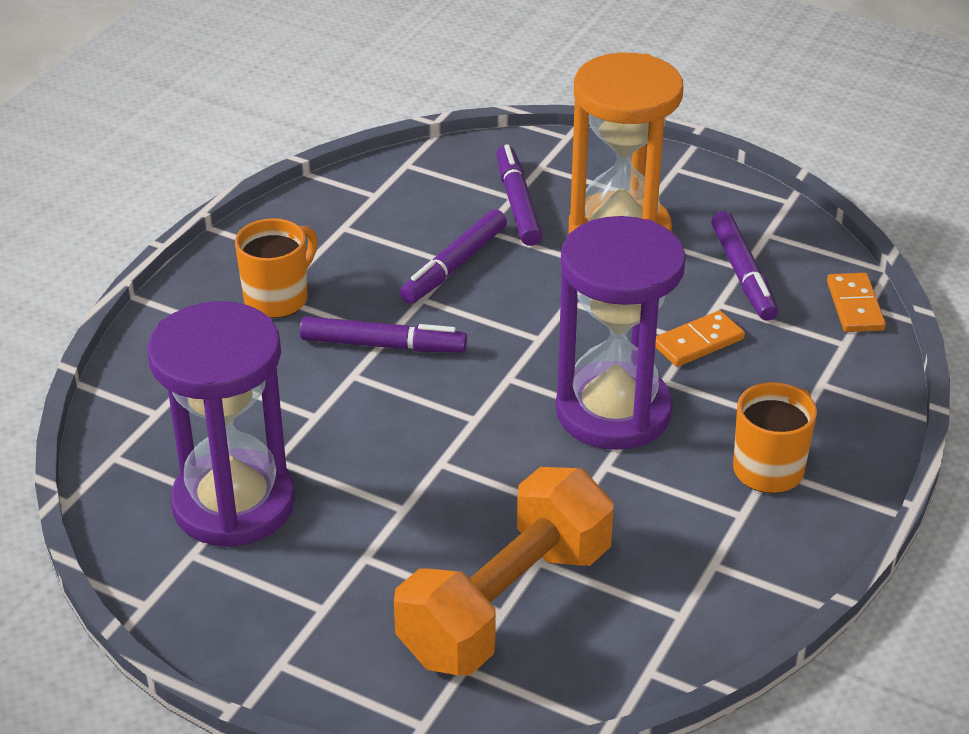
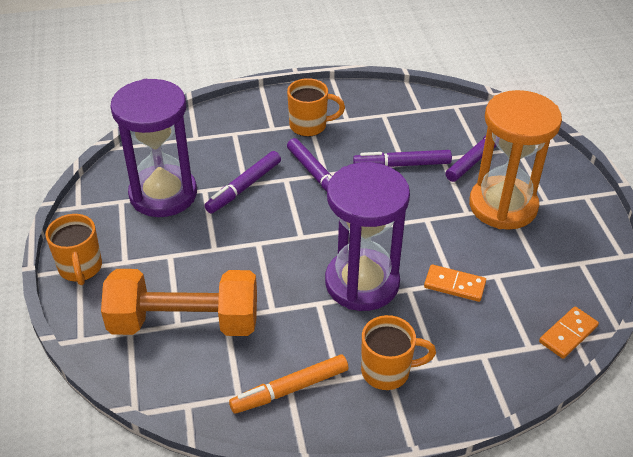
camera: 50 degrees right, 5 degrees up
(282, 662) = (80, 268): none -> orange mug
(716, 564) = (290, 389): none -> orange marker
(743, 274) = (533, 272): purple marker -> purple marker (244, 187)

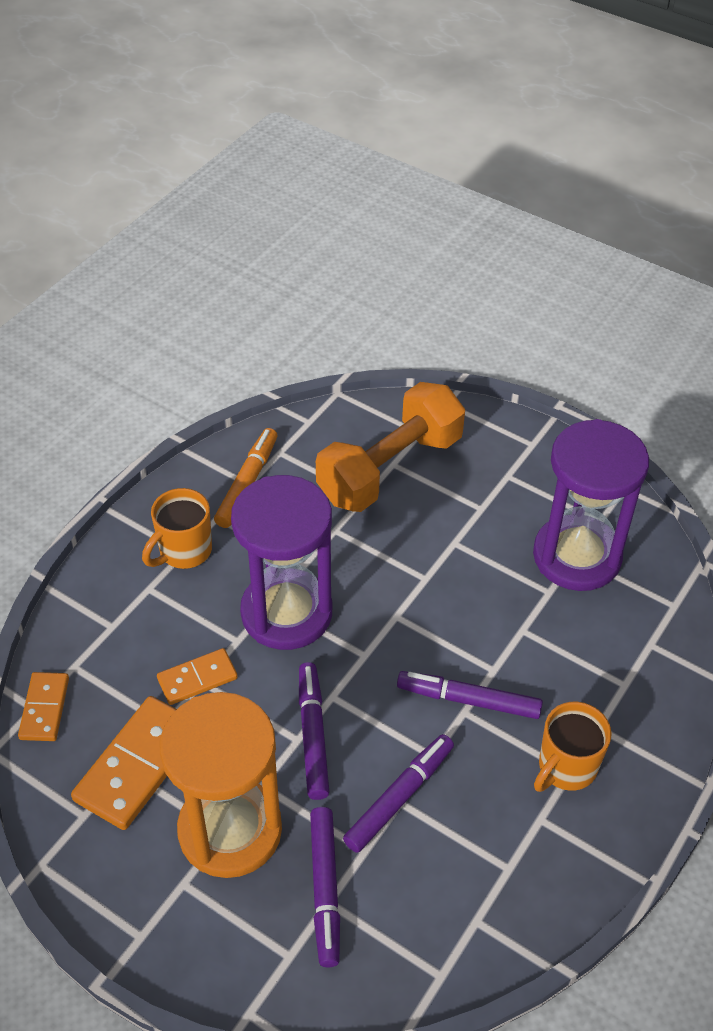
camera: 135 degrees right, 5 degrees up
(80, 268) = (531, 444): orange mug -> none
(244, 187) = (518, 625): purple marker -> purple marker (312, 735)
(529, 265) = (139, 765): none -> orange domino

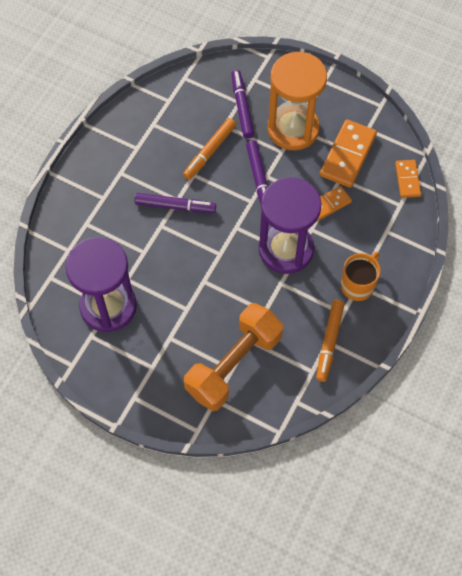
camera: 175 degrees right, 15 degrees up
(399, 797) = (210, 152): purple marker -> orange marker
(566, 767) = (122, 174): orange mug -> none

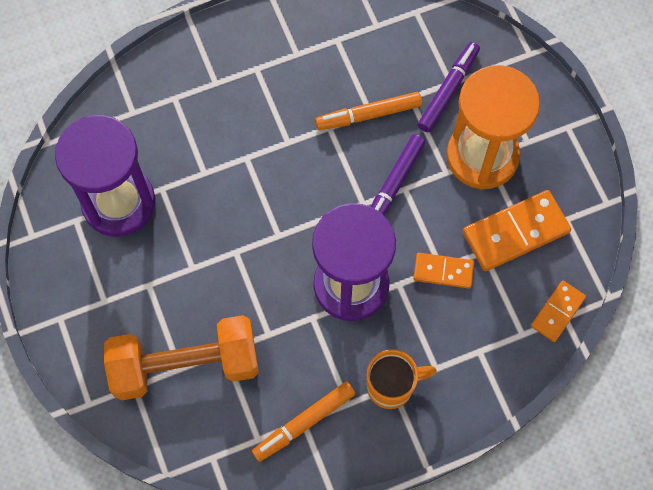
camera: 40 degrees right, 5 degrees up
(175, 206) = (279, 147): purple marker -> none

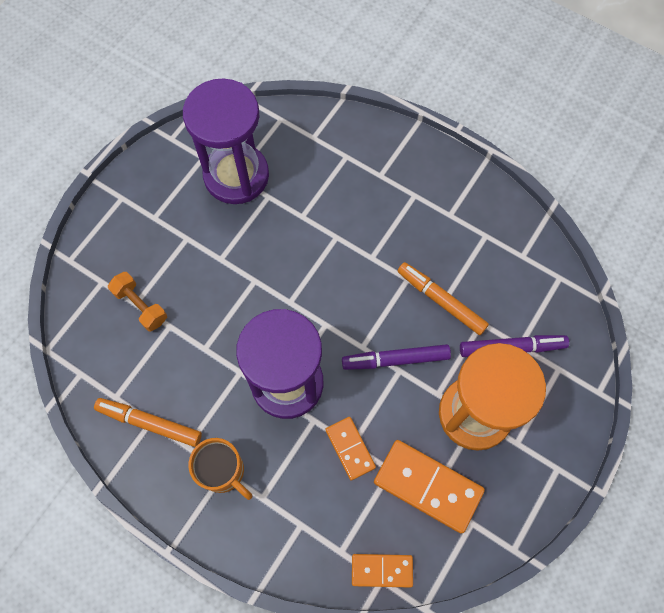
camera: 55 degrees right, 0 degrees up
(185, 365) = (140, 306): orange dumbbell -> orange dumbbell, size x0.48

